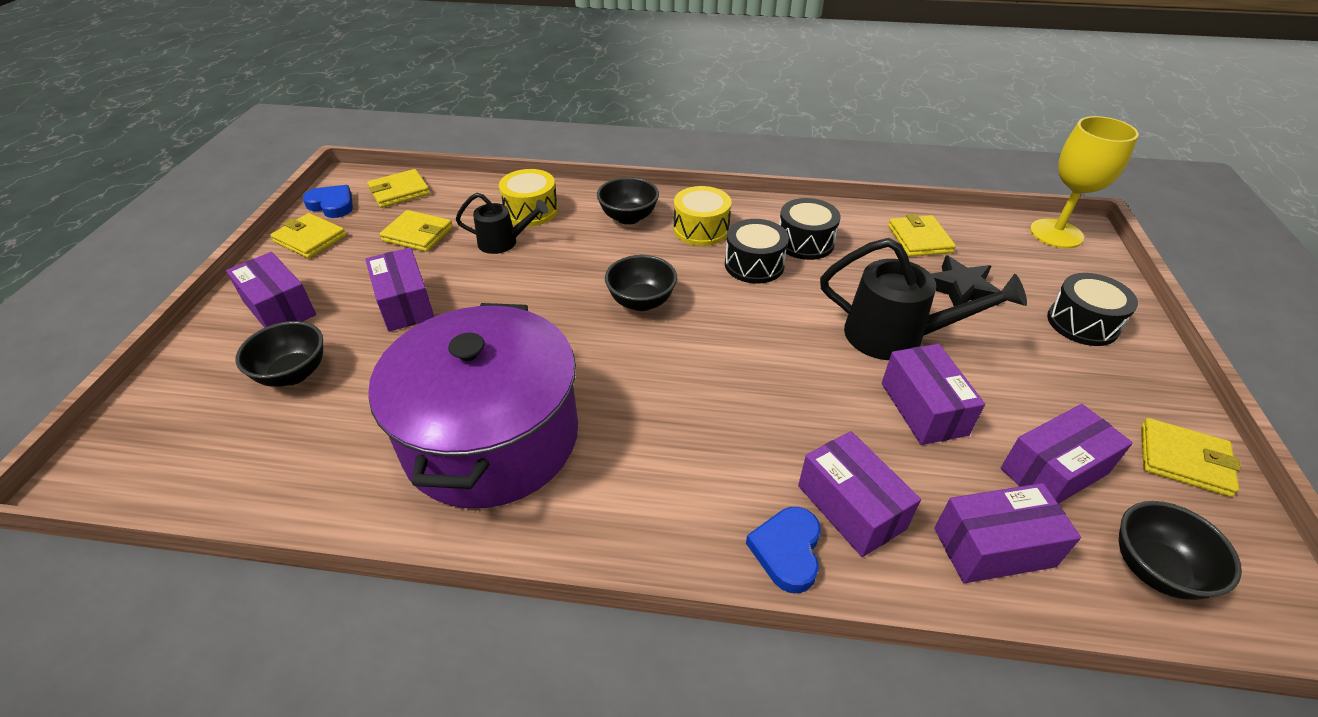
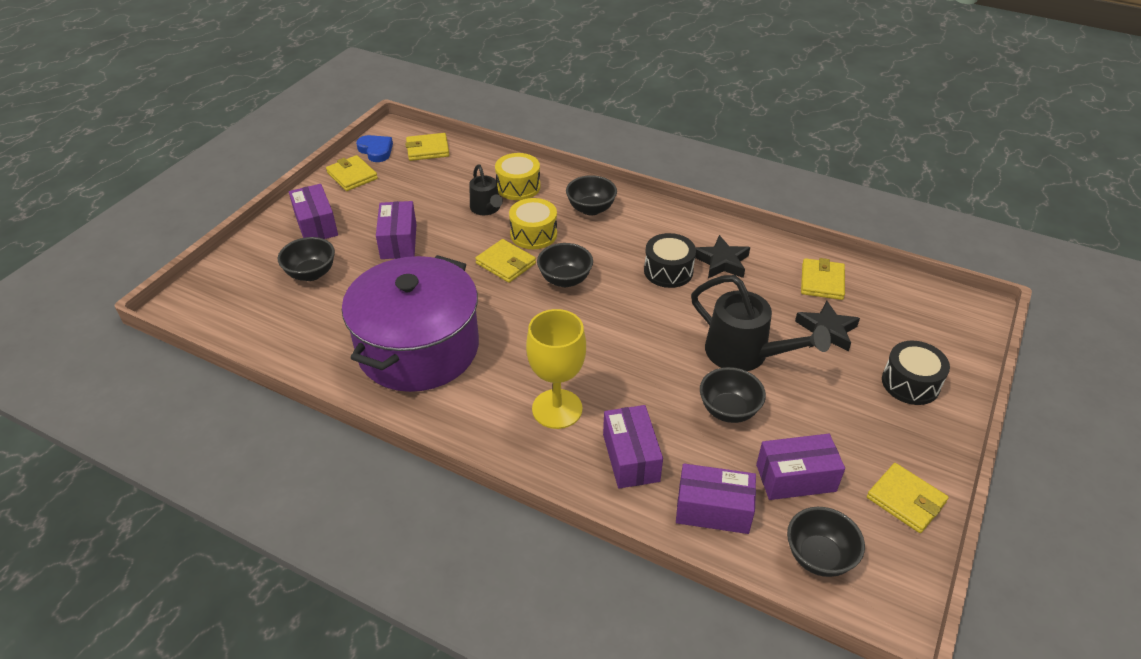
camera: 20 degrees right, 0 degrees up
(418, 234) = (427, 188): yellow wallet -> yellow wallet (506, 263)
(504, 242) = (486, 209): black watering can -> black watering can turned 45 degrees clockwise
(701, 229) = (643, 232): yellow drum -> yellow drum (533, 234)
(787, 551) = (571, 470): blue heart -> none
(805, 242) = (722, 262): black drum -> black star
(923, 408) = (728, 410): purple box -> black bowl
(1056, 234) = (951, 305): yellow goblet -> yellow goblet (557, 409)

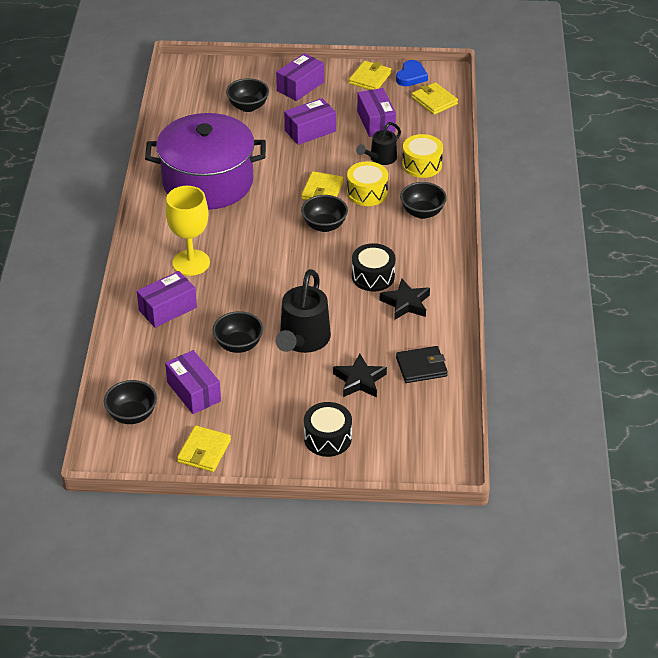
camera: 65 degrees right, 0 degrees up
(713, 510) = (145, 358): purple box -> purple box (376, 122)
(822, 282) = (421, 367): yellow wallet -> black wallet

